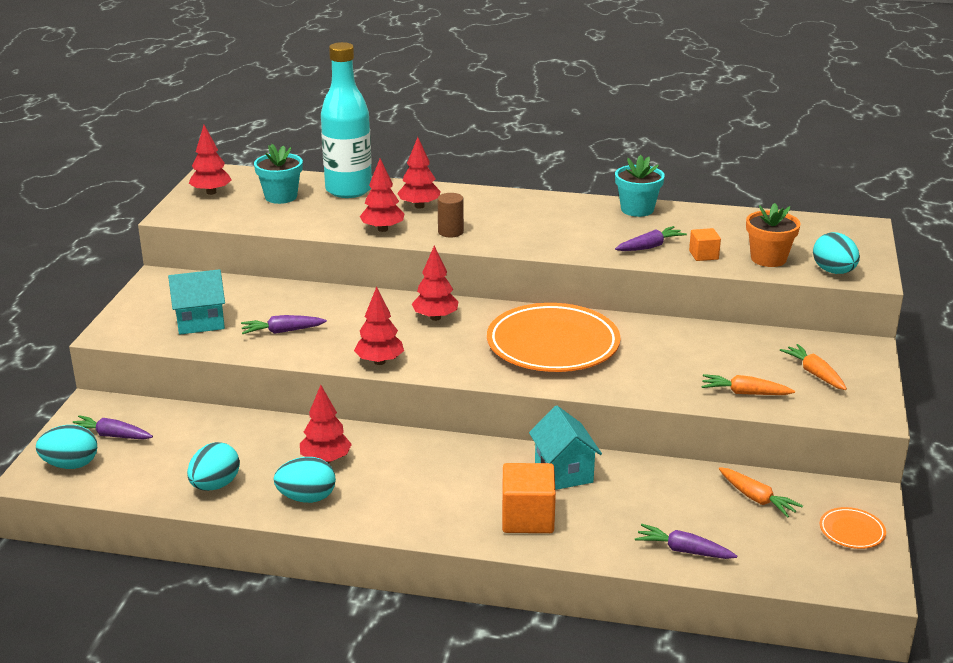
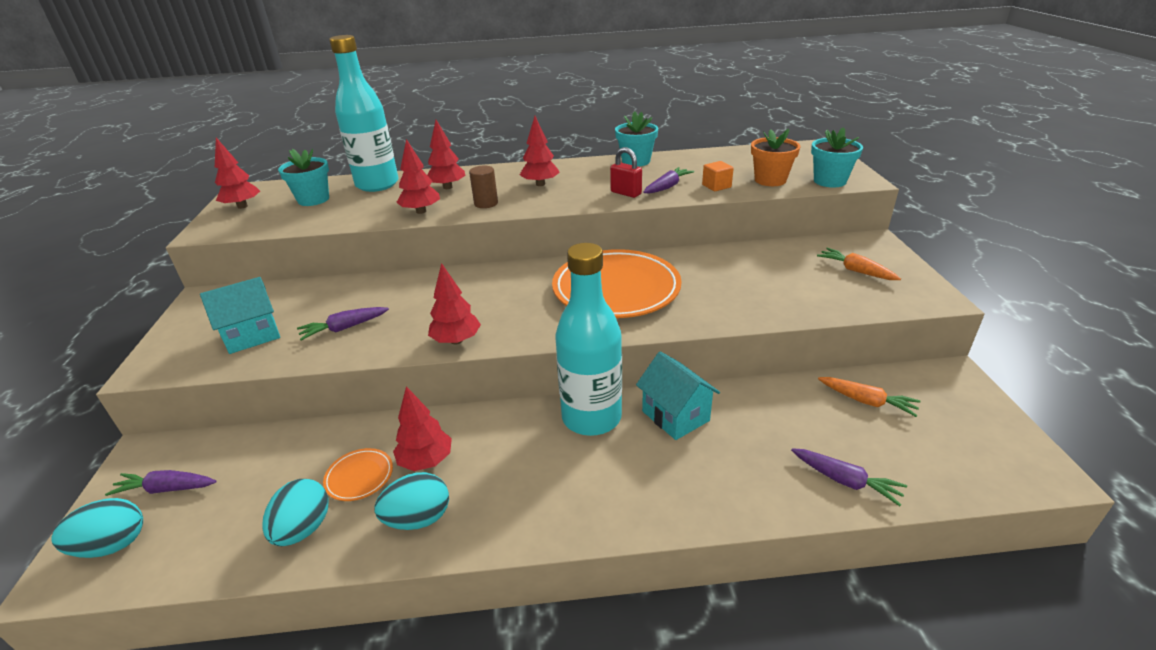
camera: 15 degrees left, 5 degrees up
(435, 318) = (494, 285): red tree -> red tree (540, 184)
(485, 458) = (591, 418): none -> turquoise bottle
(527, 518) = (669, 481): orange cube -> none
(601, 246) = (626, 193): none -> red padlock
(683, 550) = (845, 481): purple carrot -> purple carrot turned 150 degrees counterclockwise
(745, 393) = (814, 300): orange carrot -> none
(833, 272) = (829, 181): turquoise egg -> turquoise flower pot
(852, 531) = (973, 416): orange plate -> orange plate (359, 477)

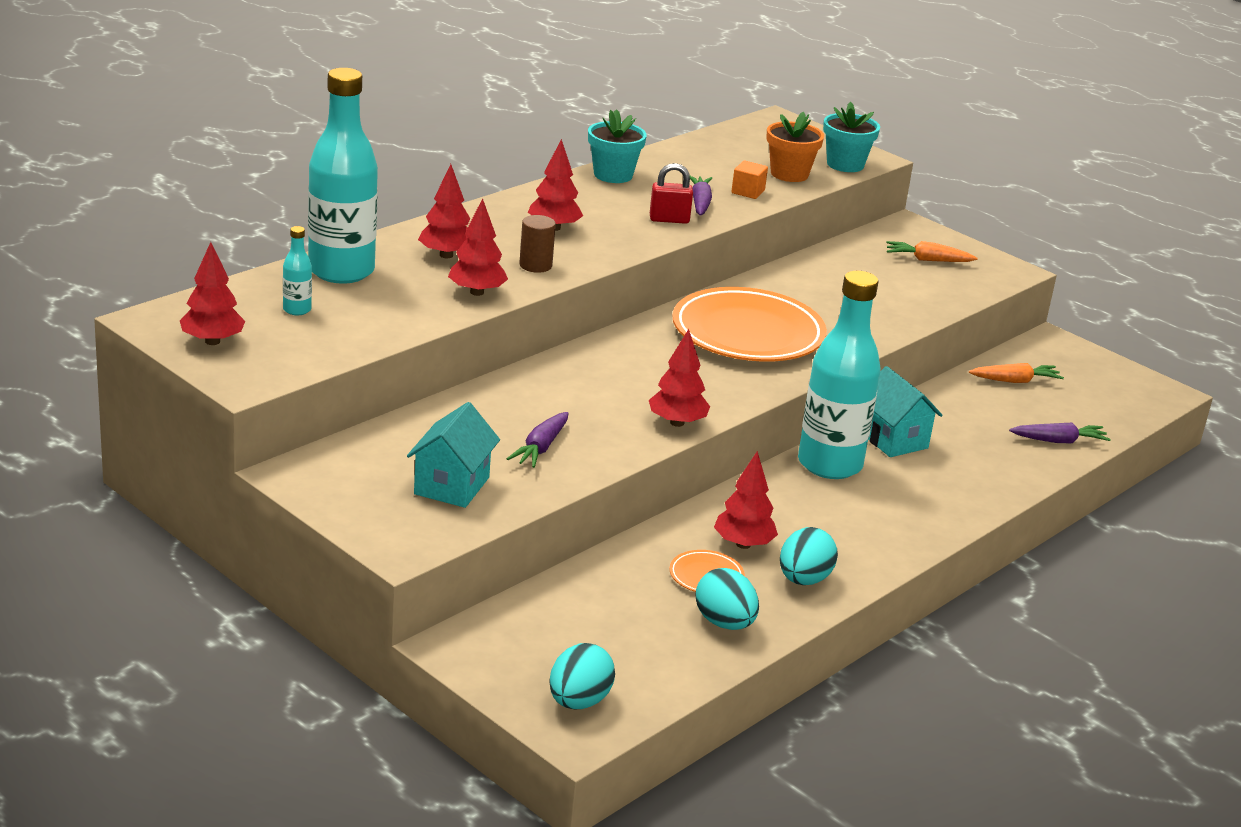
camera: 45 degrees left, 5 degrees down
(167, 489) = (543, 654): purple carrot -> none
(313, 199) = (297, 310): turquoise flower pot -> turquoise bottle
(675, 416) = (893, 439): turquoise house -> turquoise house turned 45 degrees clockwise

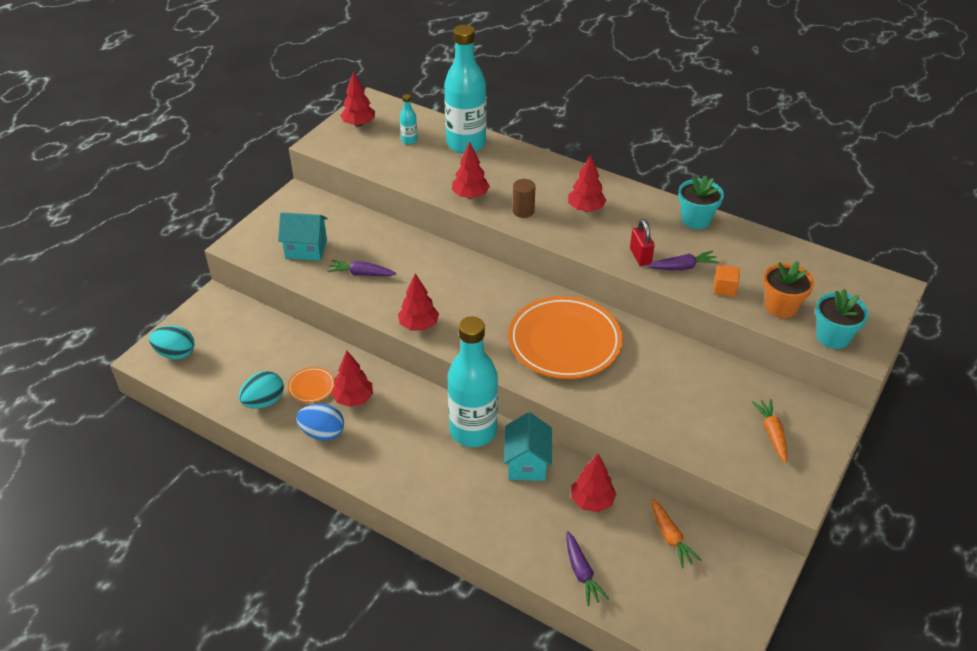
camera: 80 degrees right, 15 degrees up
(446, 255) = (513, 175): red tree -> red tree (592, 501)
(803, 580) = (322, 433): turquoise egg -> blue egg
(893, 439) = (527, 463): turquoise house -> turquoise house turned 45 degrees counterclockwise

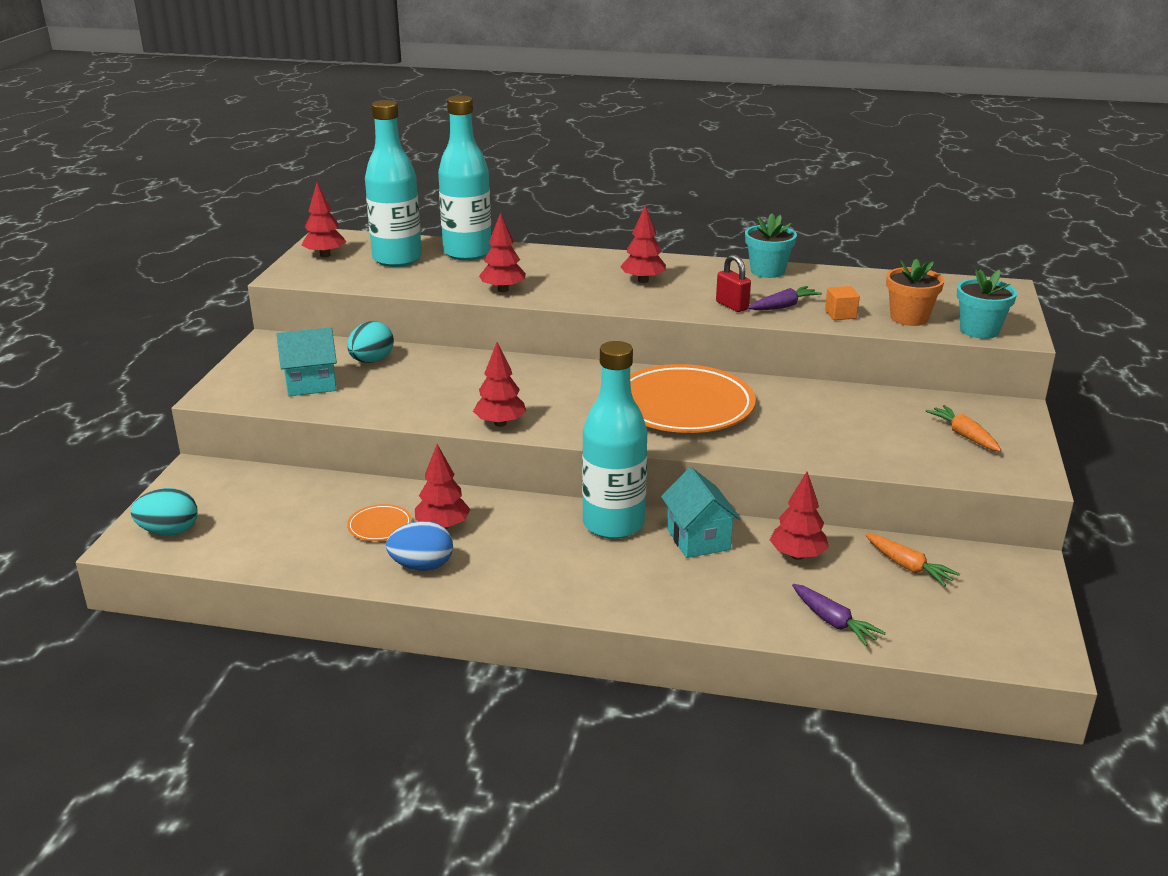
camera: 20 degrees left, 15 degrees down
(264, 402) = (323, 553): turquoise egg -> turquoise egg (371, 361)
(361, 274) = (397, 393): purple carrot -> none
(409, 140) = (397, 259): turquoise bottle -> turquoise bottle, size x2.44
(523, 211) = (574, 292): brown cylinder -> none

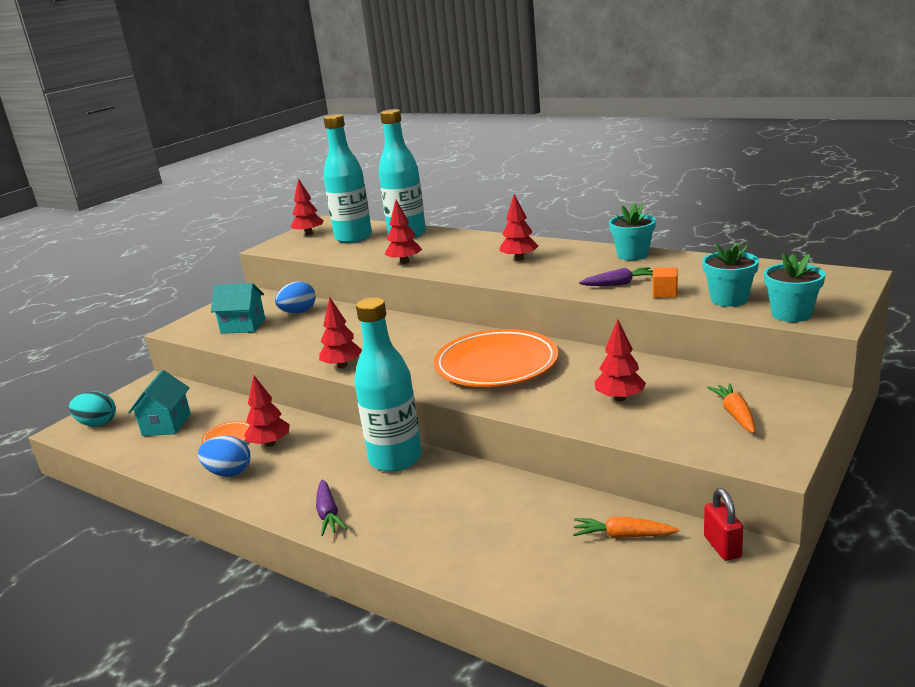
camera: 25 degrees right, 5 degrees down
(371, 361) = (298, 312): turquoise egg -> blue egg
(698, 539) = (453, 481): turquoise house -> turquoise house (166, 424)
(732, 306) = (574, 281): red padlock -> red padlock (722, 547)
(797, 555) = (527, 509): red tree -> red tree (620, 398)
(833, 622) = (510, 577): purple carrot -> purple carrot (328, 514)
(908, 567) = (623, 536): orange carrot -> orange carrot turned 120 degrees clockwise
(909, 318) = (729, 299): orange flower pot -> turquoise flower pot

